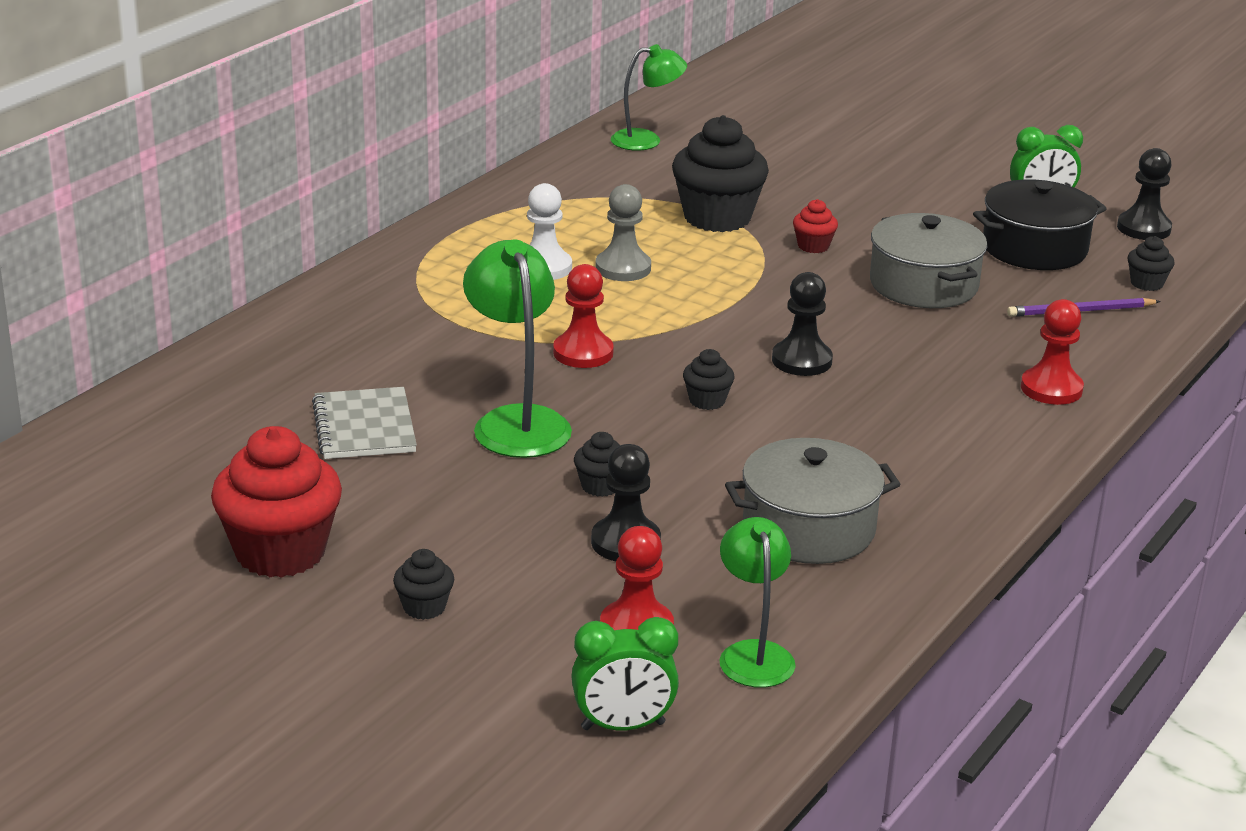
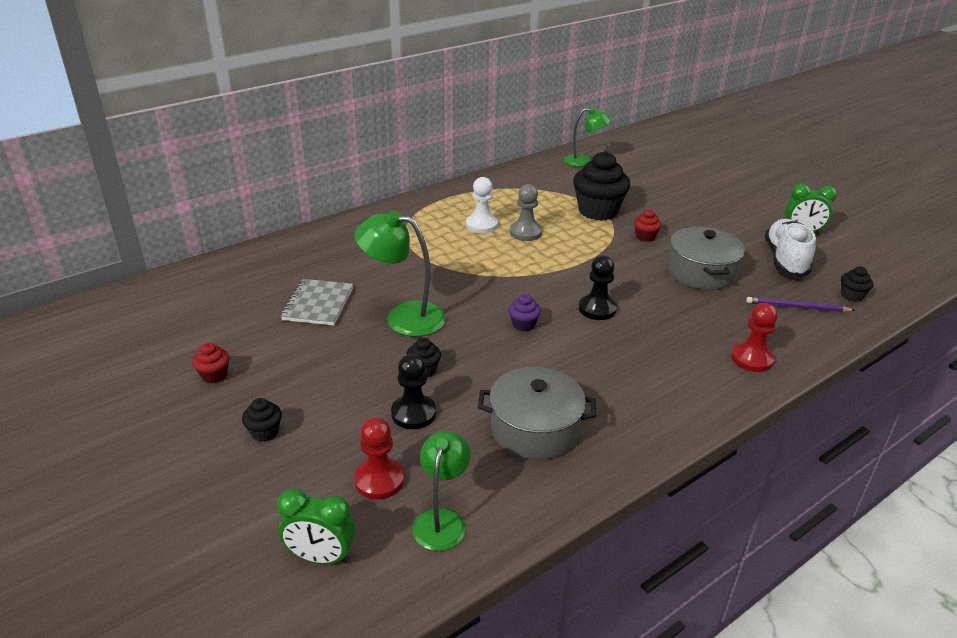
camera: 20 degrees right, 5 degrees up
(280, 552) = (214, 375): red cupcake -> red cupcake, size x0.46
(517, 421) = (404, 317): green lamp -> green lamp turned 75 degrees counterclockwise
(583, 353) = (470, 280): red pawn -> none
(707, 401) = (523, 325): black cupcake -> purple cupcake
(1034, 248) = (785, 260): black pot -> white shoe
(1143, 228) = (865, 258): black pawn -> none

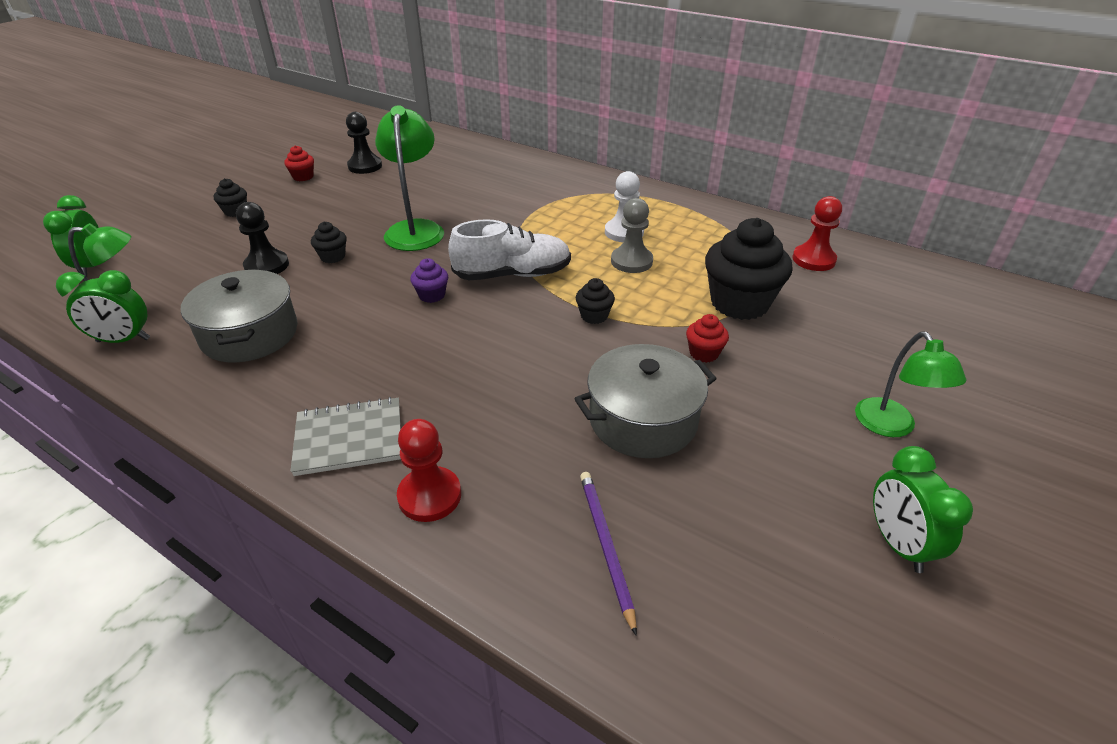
camera: 70 degrees right, 5 degrees up
(318, 304) = (417, 188): grey notebook -> grey notebook (349, 438)
(379, 480) = (177, 270): red pawn -> red pawn (813, 259)
(505, 516) = (123, 340): none -> green clock
(584, 161) = (876, 270): green lamp -> green lamp (891, 427)
(597, 309) = (490, 339): black pawn -> black pawn (365, 166)
(785, 260) = (762, 522): white shoe -> white shoe (512, 274)
(851, 296) = (698, 634): black cupcake -> black cupcake (594, 316)

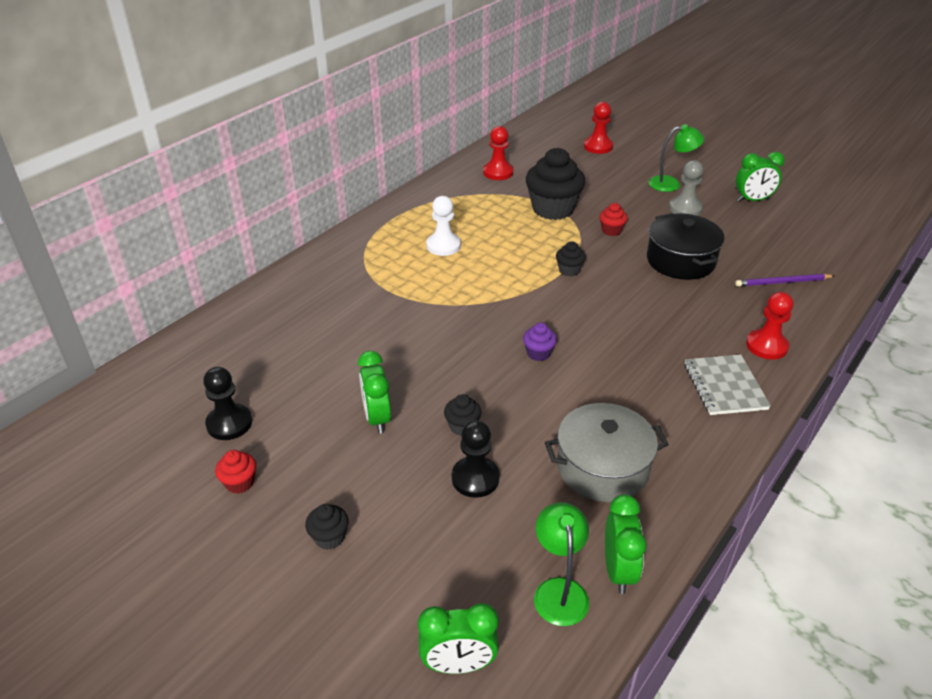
camera: 85 degrees left, 0 degrees up
(355, 218) = (377, 418): none -> green clock
(415, 229) = (413, 369): green lamp -> none
(512, 274) = (507, 307): white shoe -> none
(631, 261) = (492, 246): grey pawn -> grey pawn (685, 208)
(643, 420) = (680, 261): grey pot -> black pot
(966, 347) = (598, 146): none -> red pawn

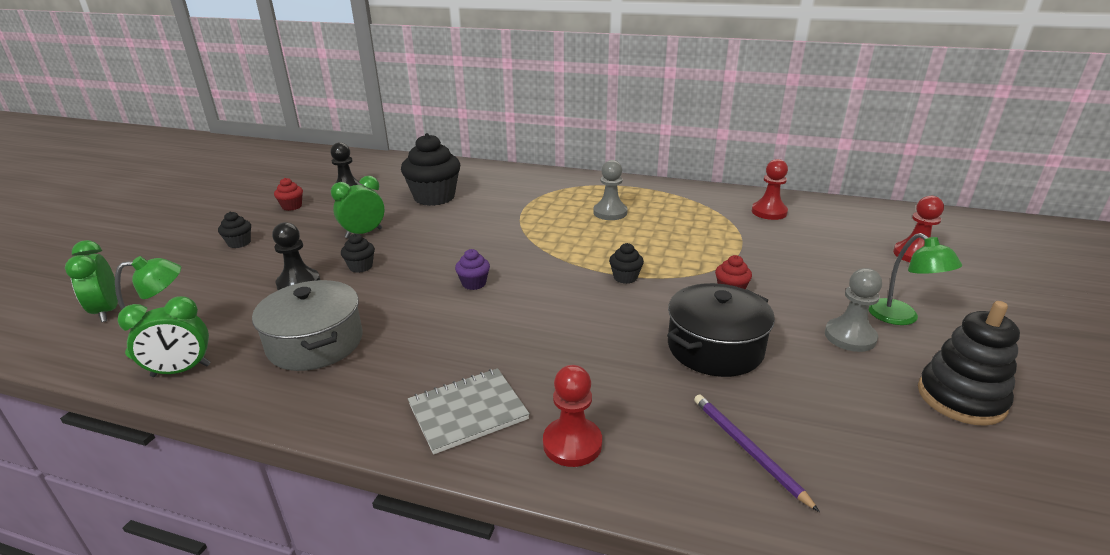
camera: 70 degrees right, 10 degrees down
(443, 246) = (610, 212): white pawn -> grey pawn
(553, 209) = (734, 250): black cupcake -> black cupcake (434, 197)
(752, 200) = (960, 398): green clock -> black stacking toy

